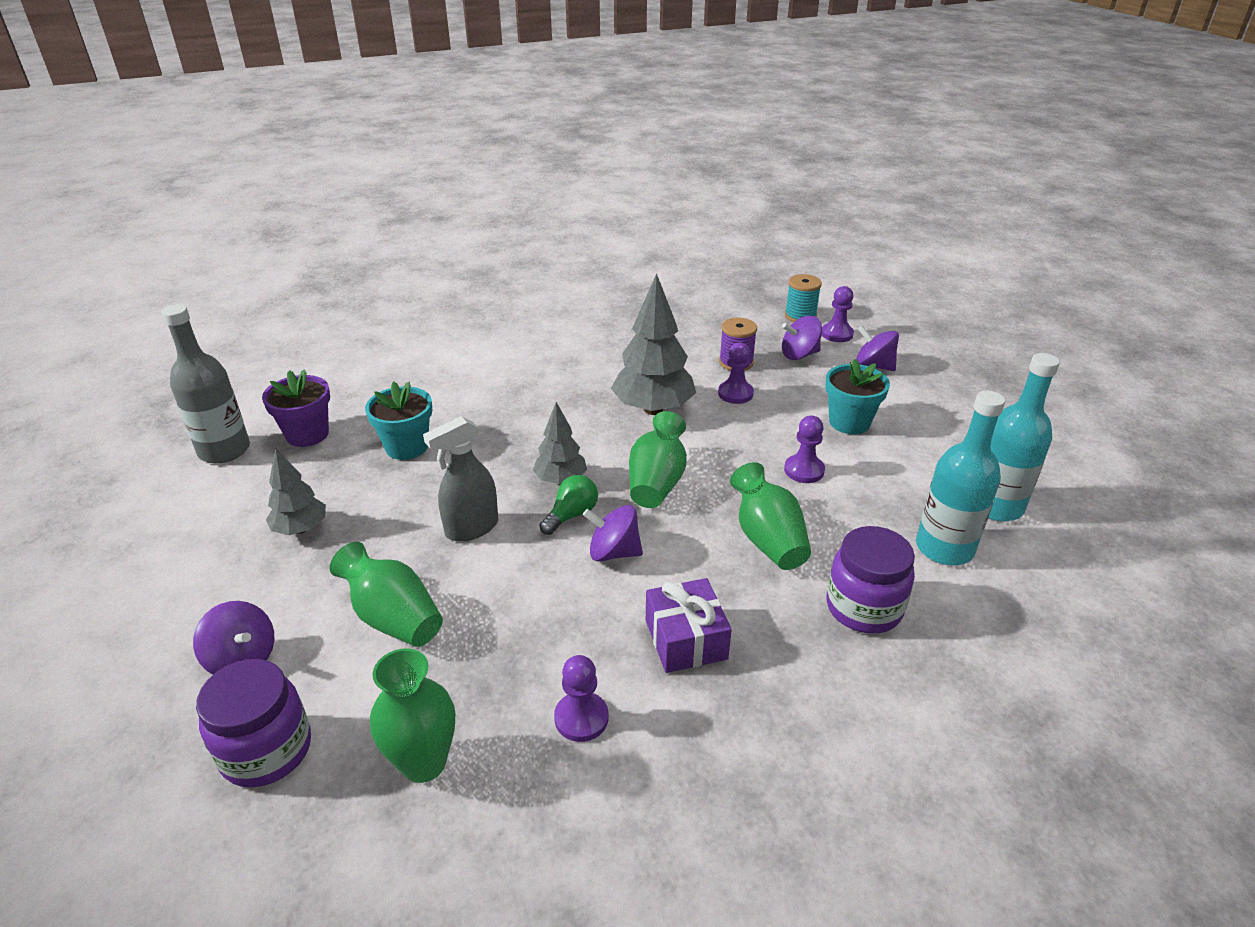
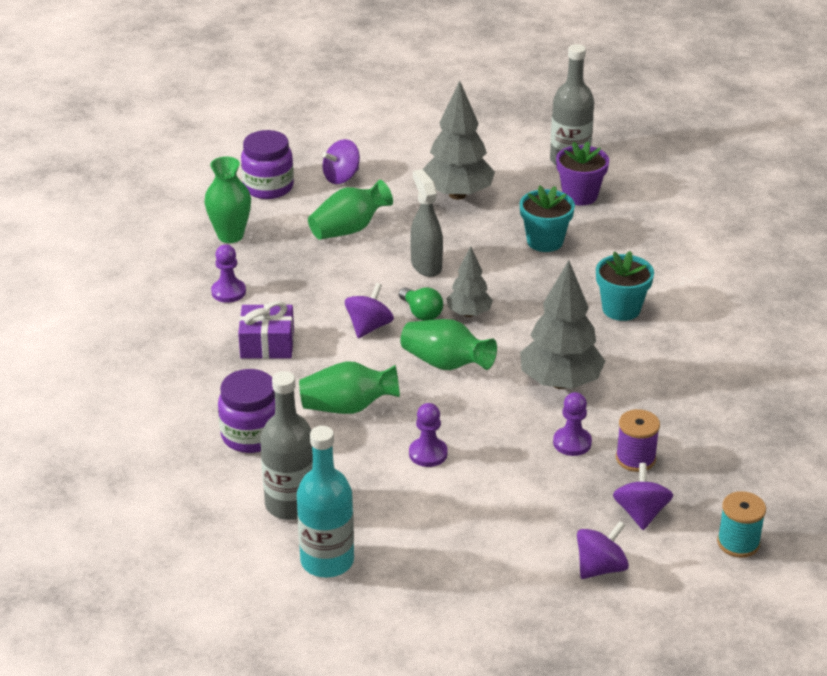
camera: 105 degrees right, 0 degrees up
(301, 529) = (457, 194): grey tree -> grey tree, size x1.73
(837, 334) = (684, 561): purple pawn -> none
(849, 422) = (494, 509): turquoise flower pot -> turquoise flower pot (621, 309)
(944, 548) = (291, 504): turquoise bottle -> grey bottle

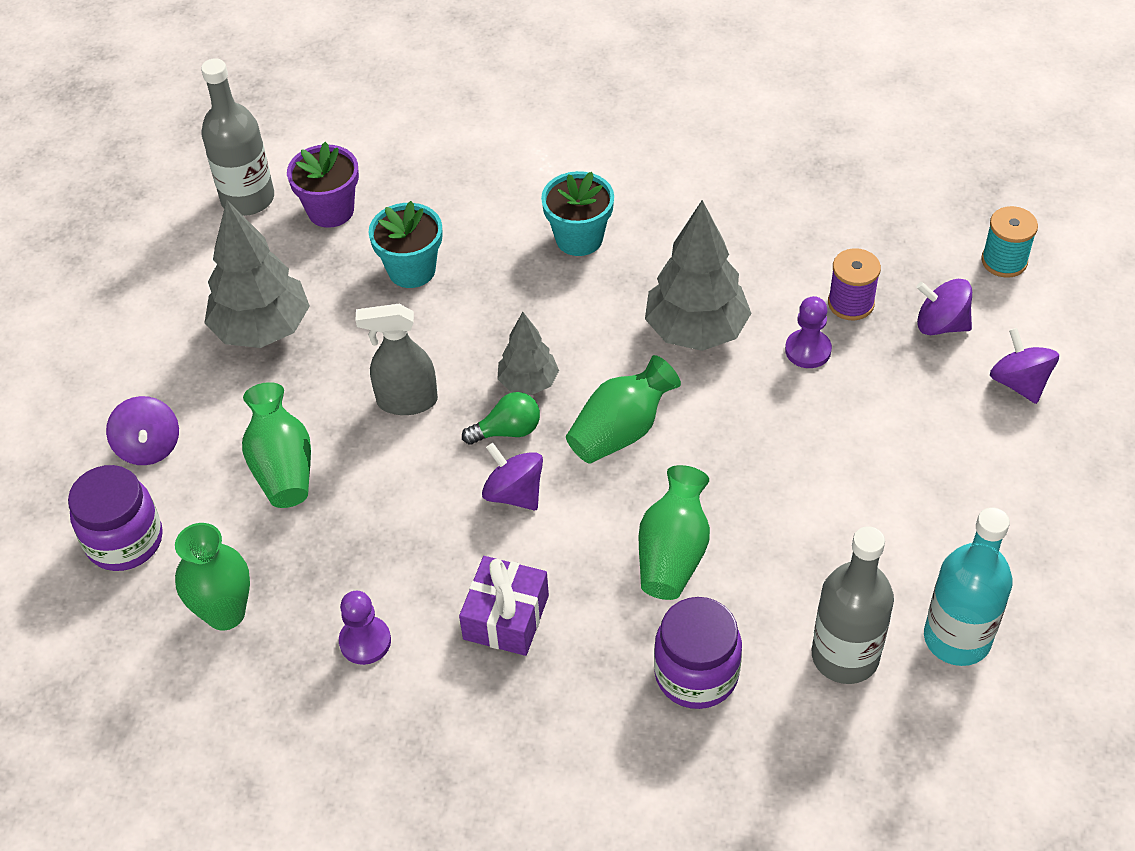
camera: 70 degrees left, 15 degrees up
(428, 454) = (788, 491): purple pawn -> none

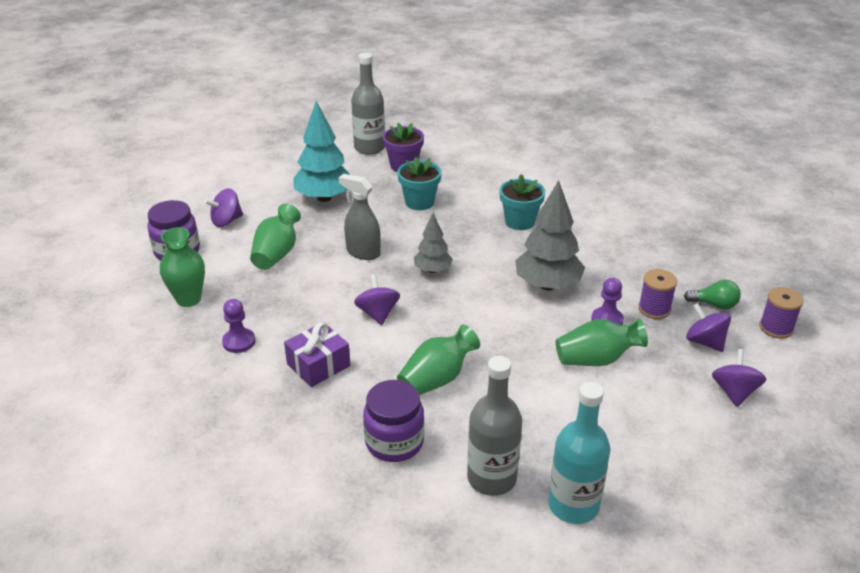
camera: 30 degrees right, 15 degrees down
(149, 447) = (226, 221): purple spinning top -> purple spinning top turned 45 degrees clockwise
(262, 330) = (324, 198): grey tree -> turquoise tree
(507, 431) = (401, 285): green light bulb -> green light bulb (714, 304)
(621, 431) = (462, 311): green vase -> green vase (596, 359)
(1004, 261) = (776, 328): turquoise spool -> purple spool

